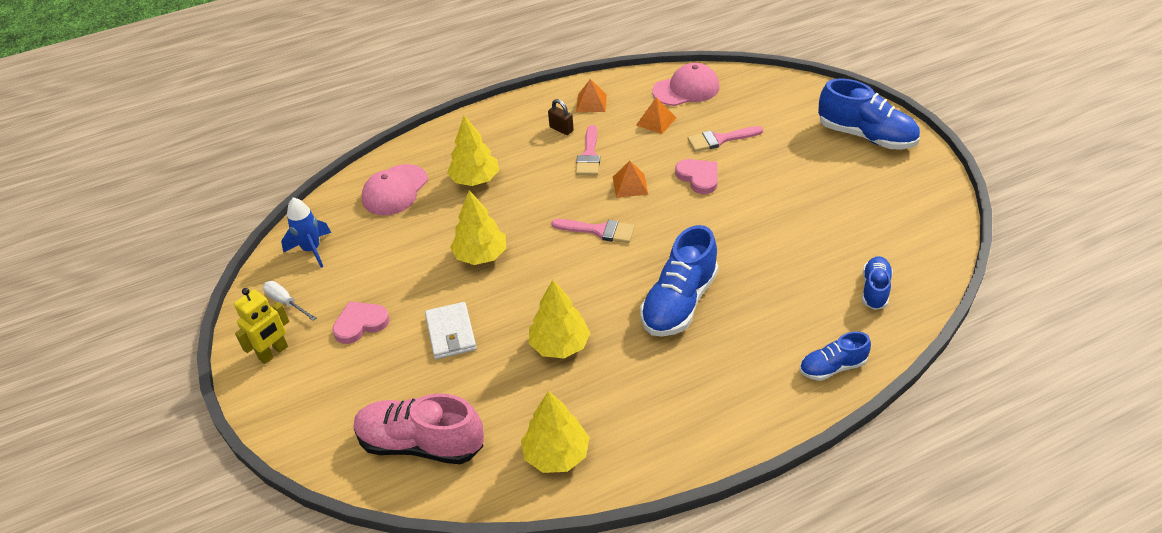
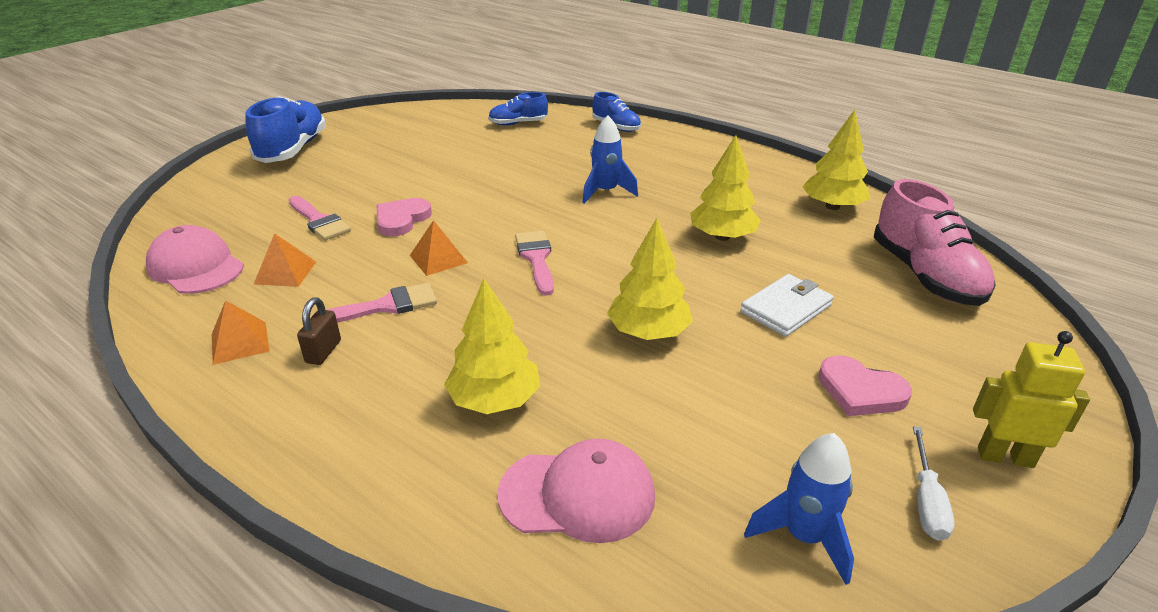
camera: 120 degrees left, 10 degrees down
(679, 302) = (606, 192): blue shoe -> blue rocket

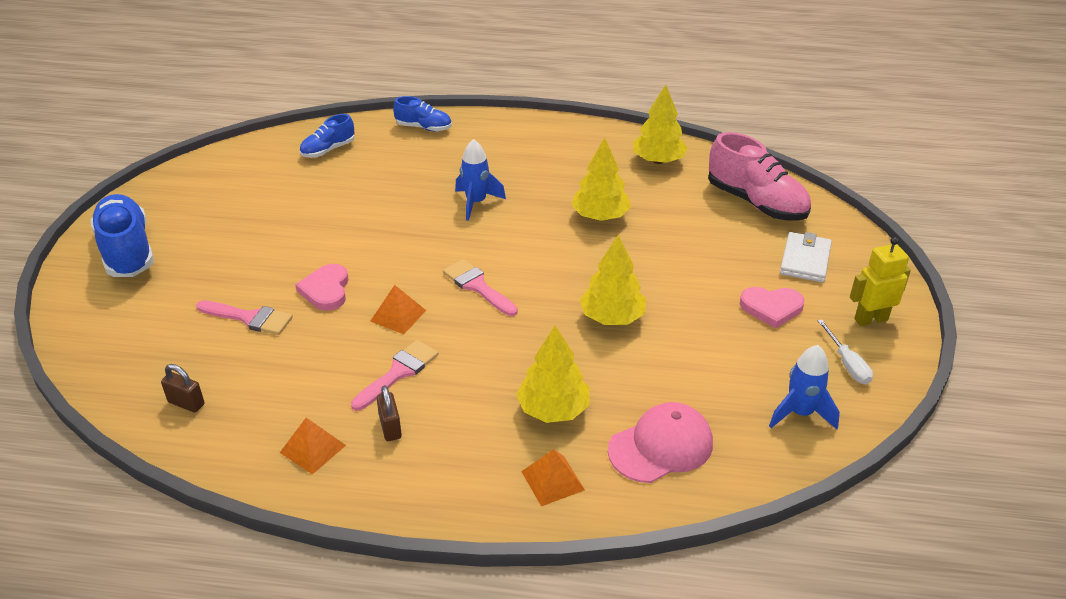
camera: 30 degrees left, 5 degrees up
(196, 267) = (186, 403): pink cap -> brown padlock
(285, 272) = (278, 377): orange pyramid -> orange pyramid (553, 480)
(786, 309) = (687, 263): white wallet -> white wallet (805, 260)

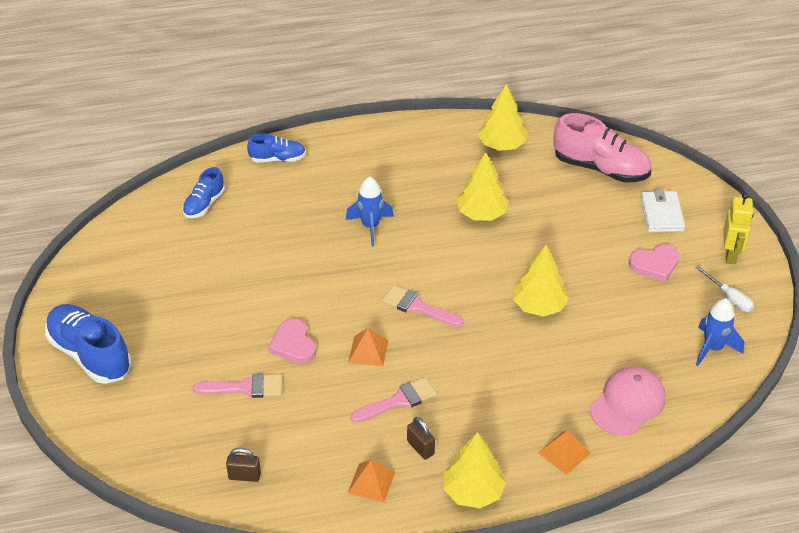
camera: 20 degrees left, 5 degrees up
(398, 372) = (399, 400): pink brush -> pink brush turned 45 degrees clockwise
(553, 409) = (535, 397): yellow tree -> yellow tree (473, 491)
(870, 319) = (730, 255): yellow robot -> yellow robot turned 135 degrees clockwise

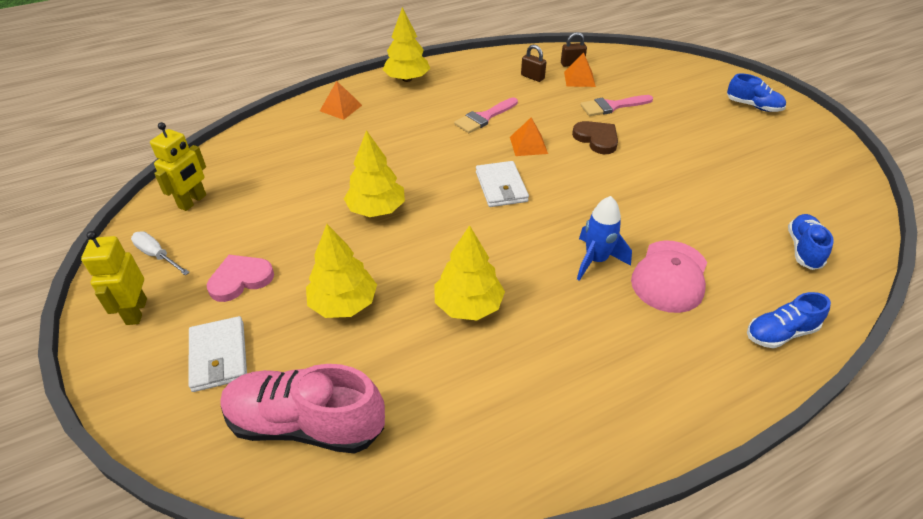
camera: 165 degrees right, 0 degrees up
(90, 355) = (753, 106): blue shoe -> blue shoe, size x0.56
(293, 344) = (596, 139): pink heart -> brown heart
(371, 482) = (482, 73): orange pyramid -> orange pyramid (579, 79)
(417, 307) = (501, 187): pink brush -> white wallet
(420, 448) = (454, 94): brown padlock -> brown padlock (532, 77)
(501, 145) = (474, 438): yellow tree -> yellow tree (343, 303)
(627, 403) = (286, 145): pink cap -> pink cap (670, 276)
(713, 348) = (193, 201): blue rocket -> yellow robot

